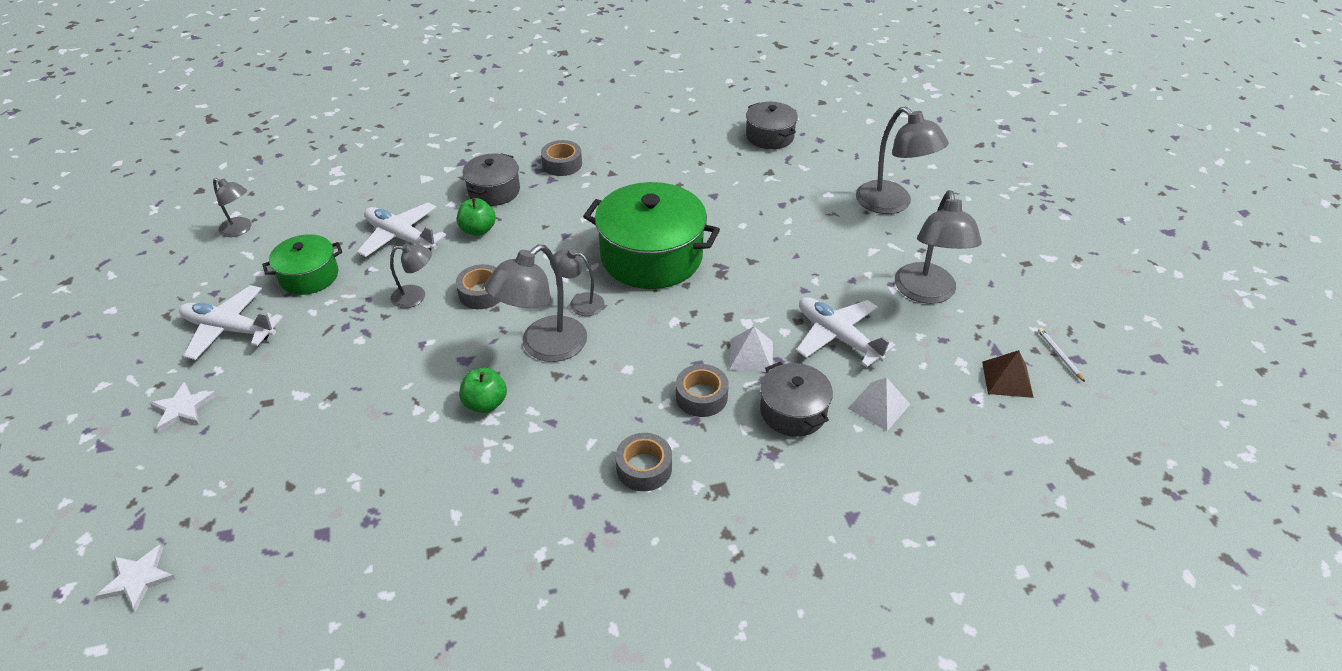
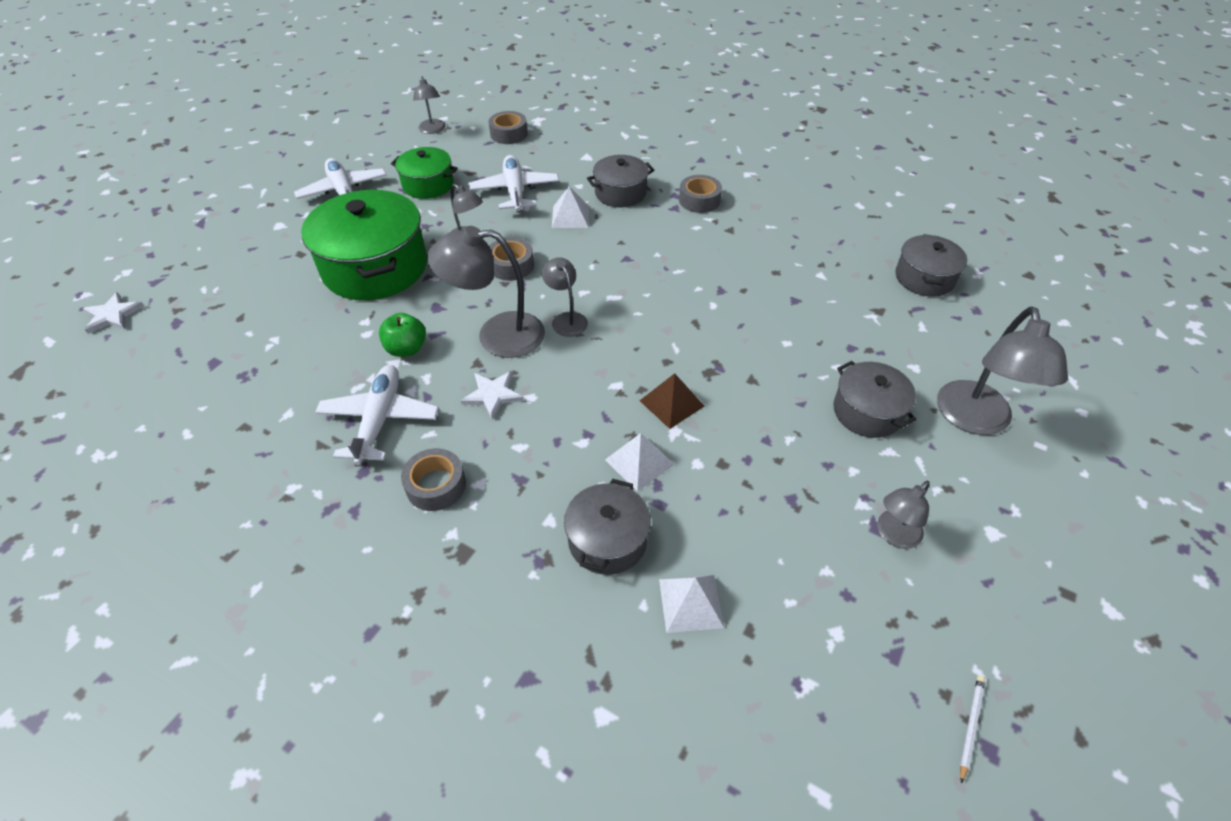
camera: 45 degrees right, 5 degrees up
(182, 408) = (260, 227): white star -> white star (493, 395)
(478, 230) = (570, 216): green apple -> white pyramid
(651, 256) = (670, 319): green pot -> green pot (375, 267)
(701, 396) = (552, 464): grey tape -> grey tape (509, 134)
(835, 236) = (867, 412): none -> grey pot
(837, 337) = (739, 507): white plane -> white plane (380, 420)
(927, 293) = (893, 535): grey lamp -> grey lamp, size x0.55
(1007, 379) = (866, 695): brown pyramid -> brown pyramid (671, 403)

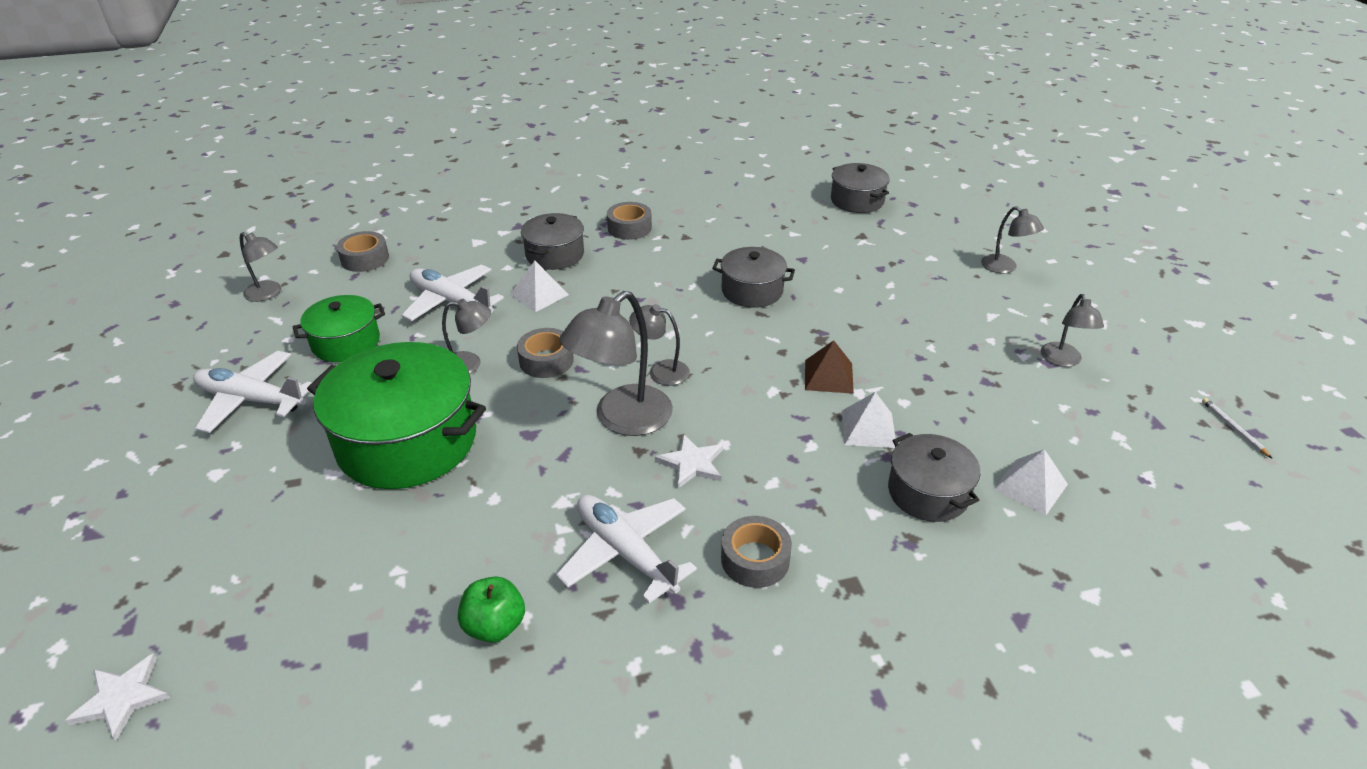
camera: 45 degrees left, 10 degrees down
(406, 349) = (556, 483): green apple -> green apple (495, 626)
(867, 412) = (946, 300): grey pot -> grey pot (752, 291)
(975, 420) = (1004, 268): grey lamp -> grey lamp, size x0.55

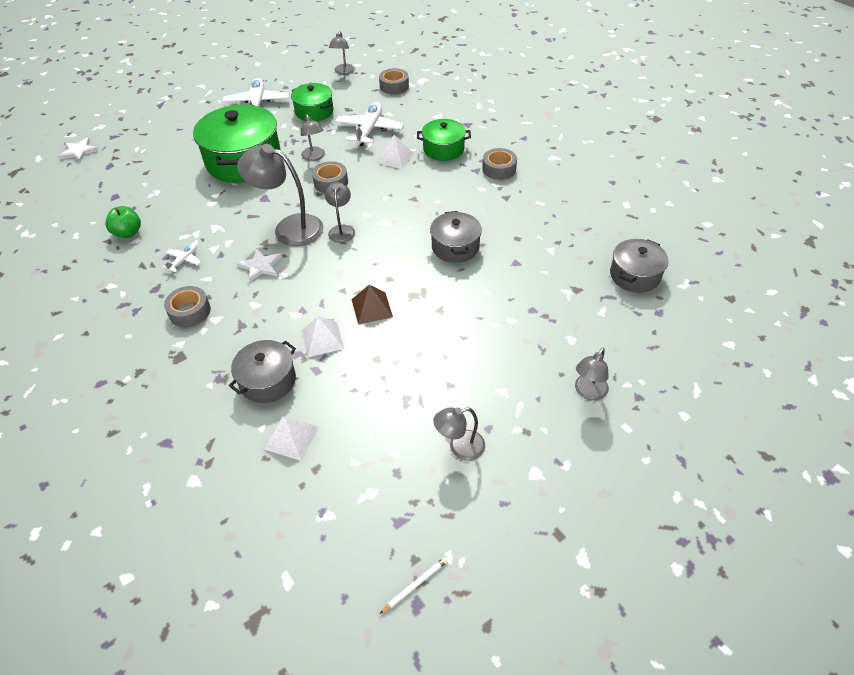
camera: 70 degrees right, 10 degrees up
(555, 254) = (443, 149): grey pot -> green pot
(625, 552) = (184, 260): white plane -> white plane, size x0.49

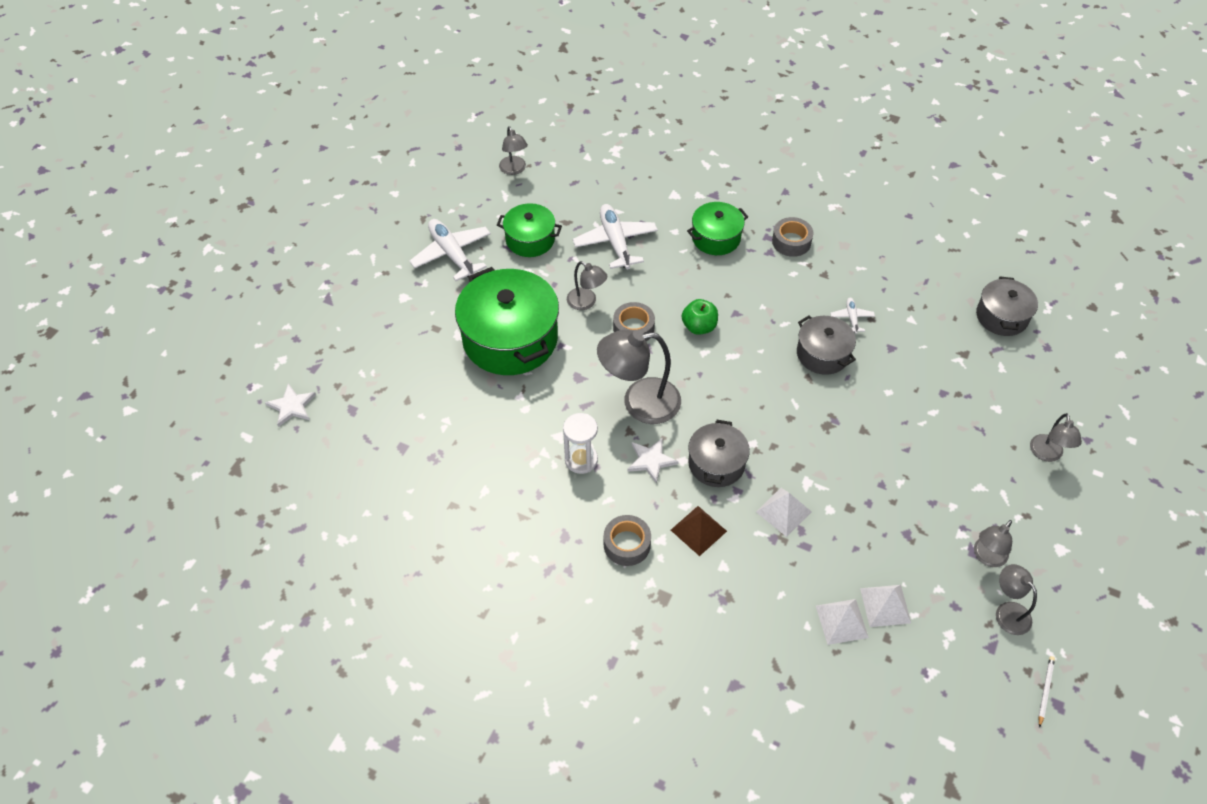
camera: 30 degrees left, 5 degrees up
(128, 233) = (467, 485): green apple -> green apple (699, 327)
(184, 260) = (563, 490): white plane -> white plane (851, 318)
(214, 247) = (581, 460): none -> white hourglass
(268, 380) = (771, 578): grey pot -> grey pot (716, 463)
(342, 230) = (696, 382): grey lamp -> grey lamp (1007, 612)
(372, 308) = (800, 457): brown pyramid -> brown pyramid (698, 530)
(394, 86) = (591, 170): grey tape -> none
(395, 158) = (675, 269): white pyramid -> white pyramid (885, 605)

